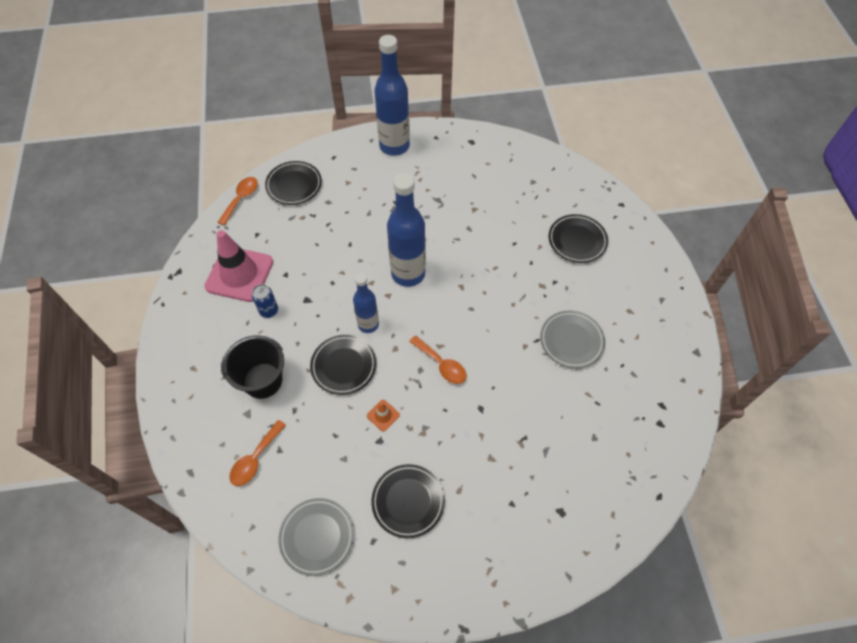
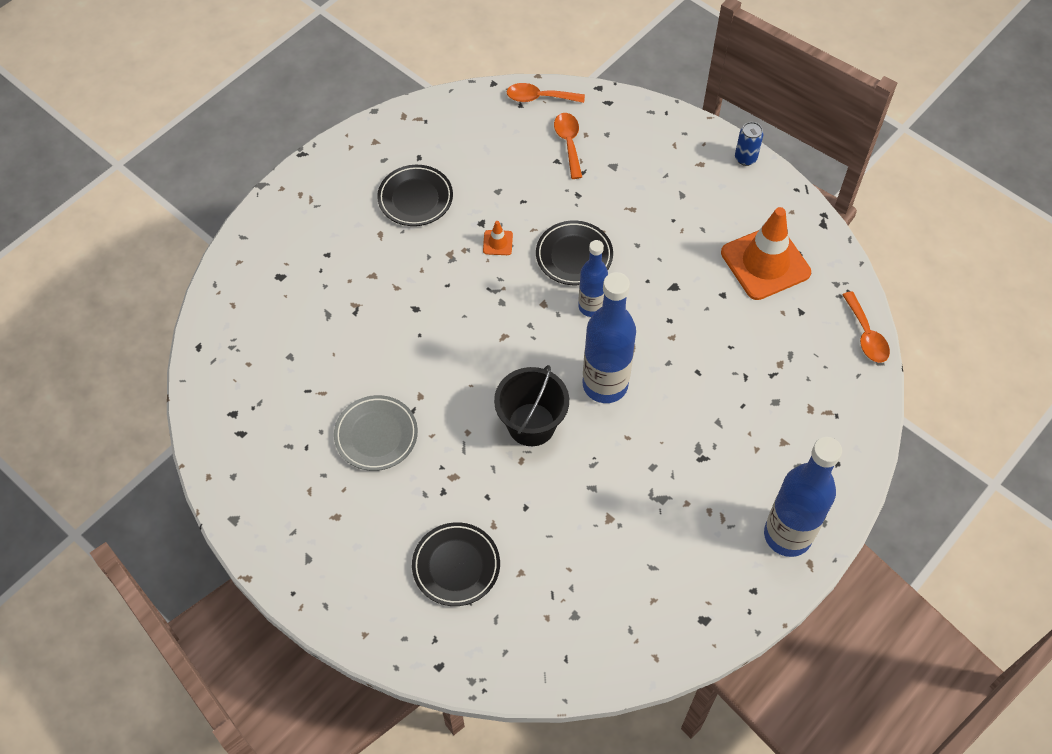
camera: 140 degrees right, 0 degrees up
(239, 274) = (765, 263): pink traffic cone -> orange traffic cone
(263, 380) = (630, 196): black bucket -> black bucket (531, 424)
(269, 311) = (696, 252): blue can -> blue can (745, 158)
(294, 185) = (834, 393): black plate -> none
(317, 537) = (464, 131): grey plate -> none
(441, 364) = (486, 320): orange spoon -> orange spoon (539, 98)

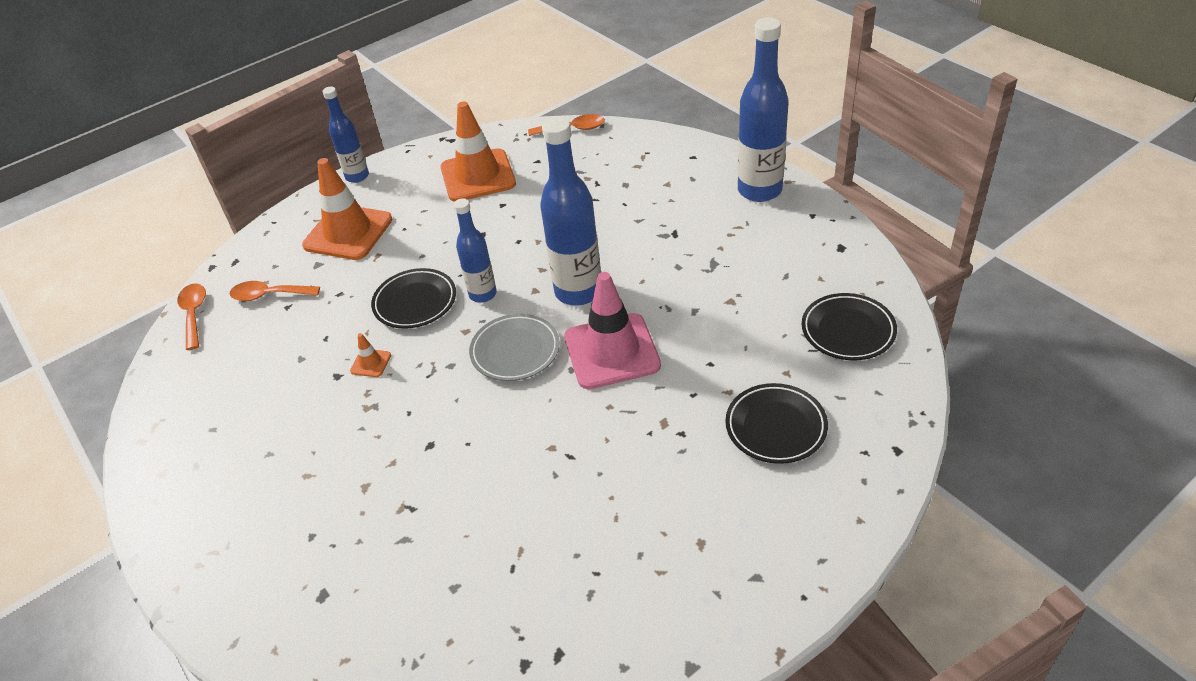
camera: 75 degrees left, 15 degrees down
(376, 435) = (595, 494): grey plate -> grey plate (515, 351)
(415, 198) = (272, 436): black plate -> black plate (848, 331)
(531, 424) = (611, 351): black bucket -> pink traffic cone
(539, 98) = (194, 314): orange spoon -> orange spoon turned 150 degrees clockwise
(660, 176) = (348, 232): none -> orange traffic cone
(745, 158) = (357, 176): blue can -> blue bottle

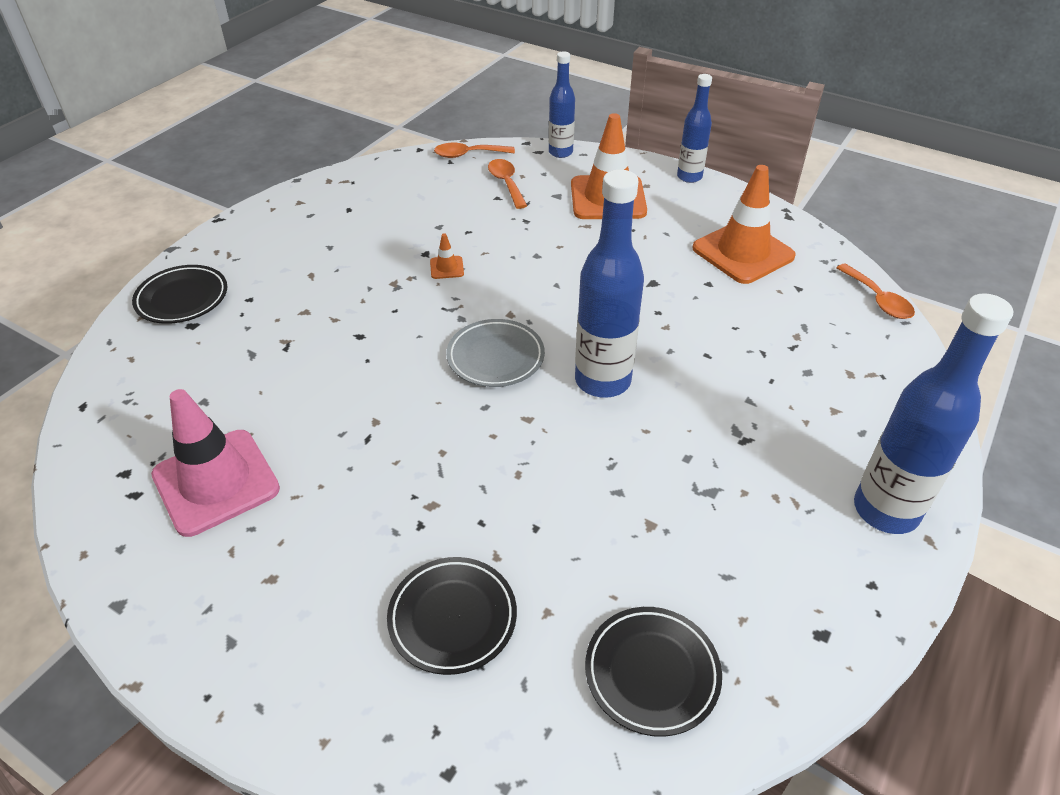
camera: 65 degrees right, 0 degrees up
(194, 314) = (468, 155): orange spoon -> orange spoon turned 150 degrees counterclockwise
(415, 302) = (534, 269): black plate -> black plate (182, 299)
(483, 294) = (566, 310): blue bottle -> blue bottle (560, 152)
(611, 351) = (522, 433): pink traffic cone -> pink traffic cone (216, 482)

